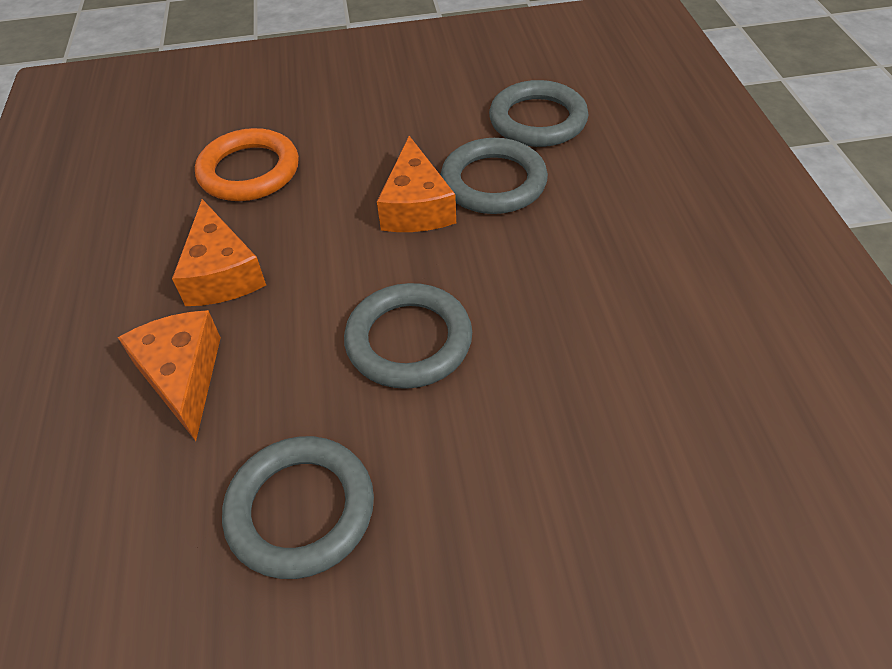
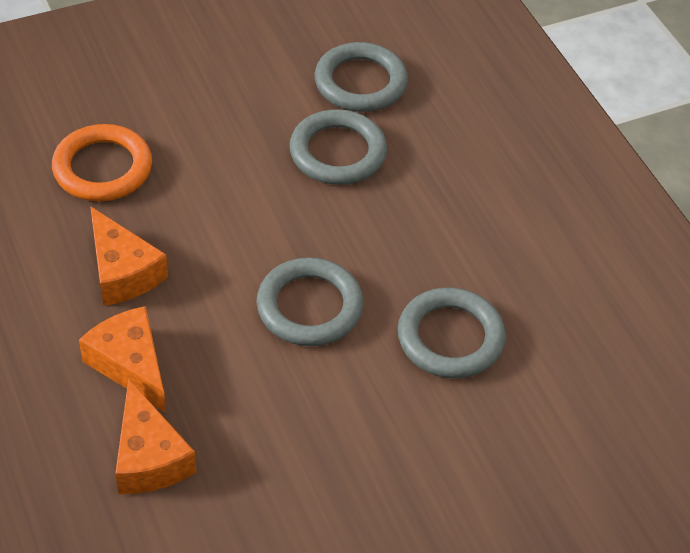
camera: 20 degrees left, 0 degrees up
(300, 510) = (271, 447): grey ring -> grey ring (450, 338)
(416, 206) = (275, 185): orange cheese -> orange cheese (149, 457)

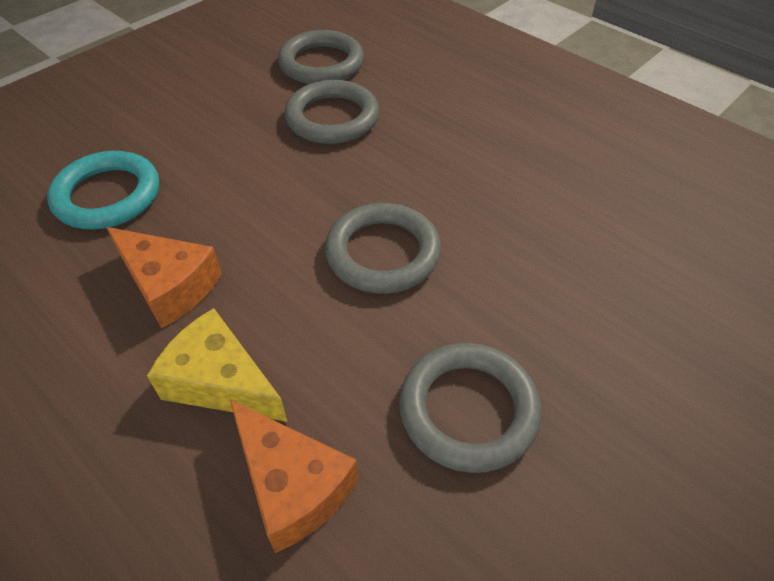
camera: 20 degrees left, 0 degrees up
(102, 168) = (107, 196): orange ring -> turquoise ring
(130, 365) = (220, 381): orange cheese -> yellow cheese
(450, 338) = (532, 235): grey ring -> grey ring (468, 410)

